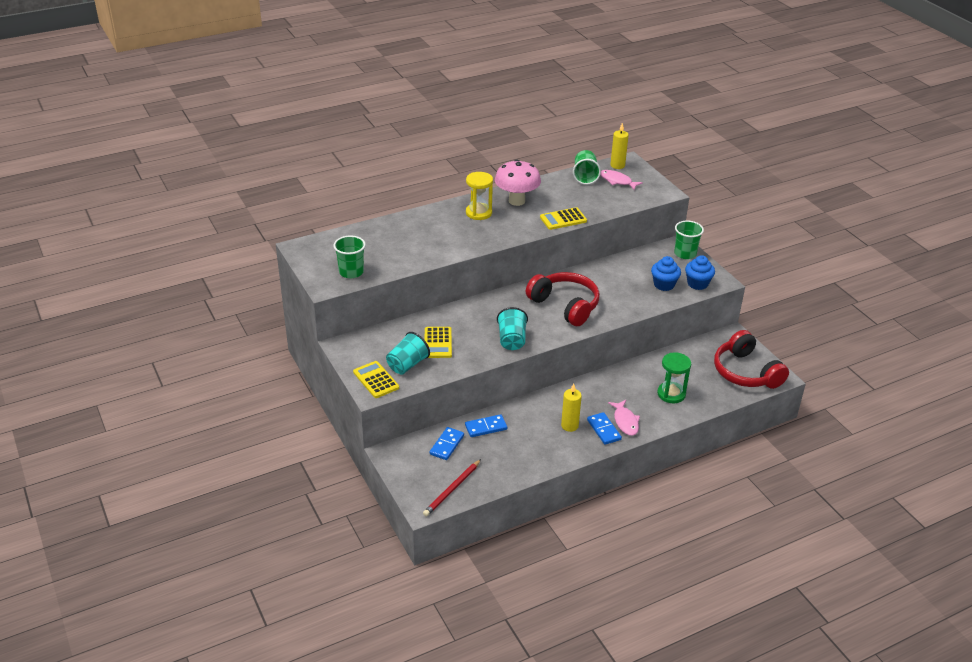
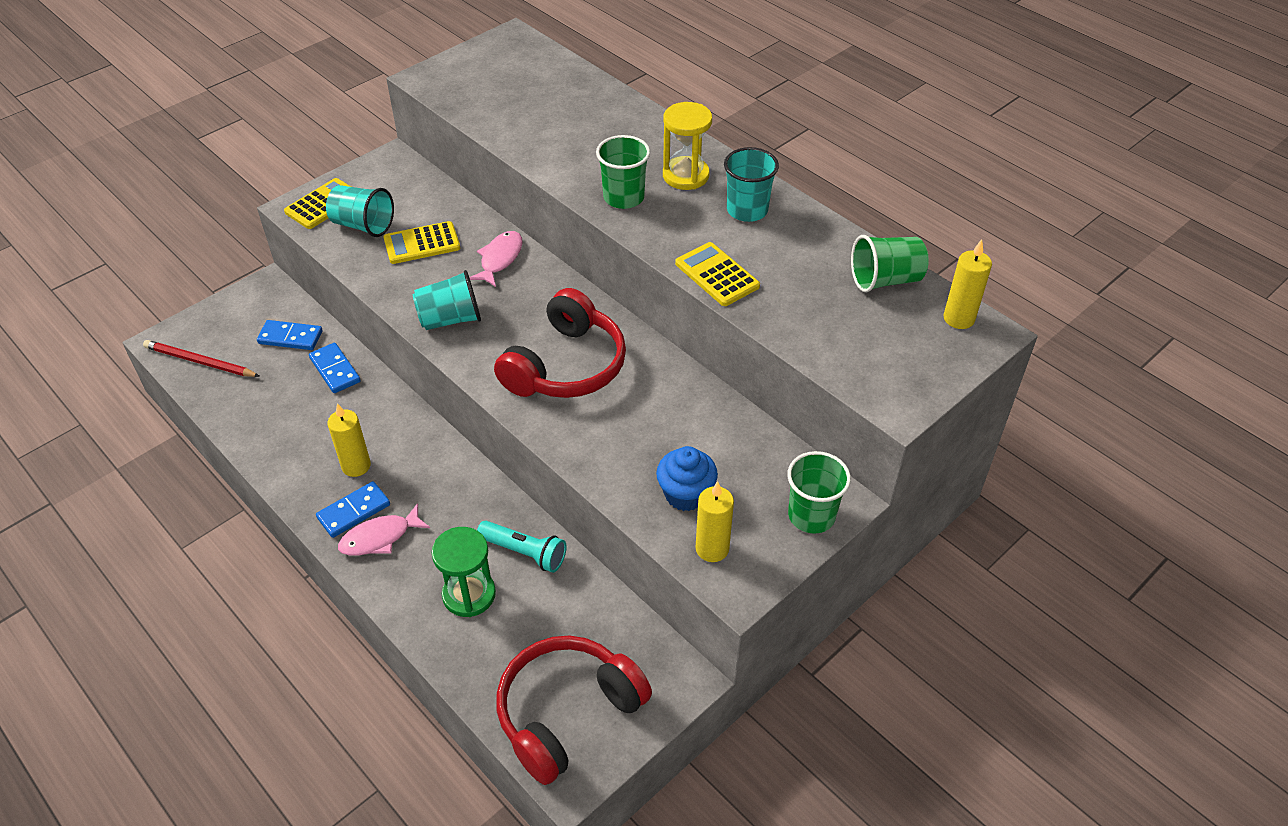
camera: 75 degrees right, 10 degrees up
(351, 272) = (467, 90): green cup -> green cup (623, 197)
(516, 201) = (747, 210): pink mushroom -> turquoise cup
(617, 181) = (897, 327): pink fish -> pink fish (500, 259)
(649, 371) = (524, 552): none -> turquoise flashlight
(697, 284) = (712, 549): blue cupcake -> yellow candle

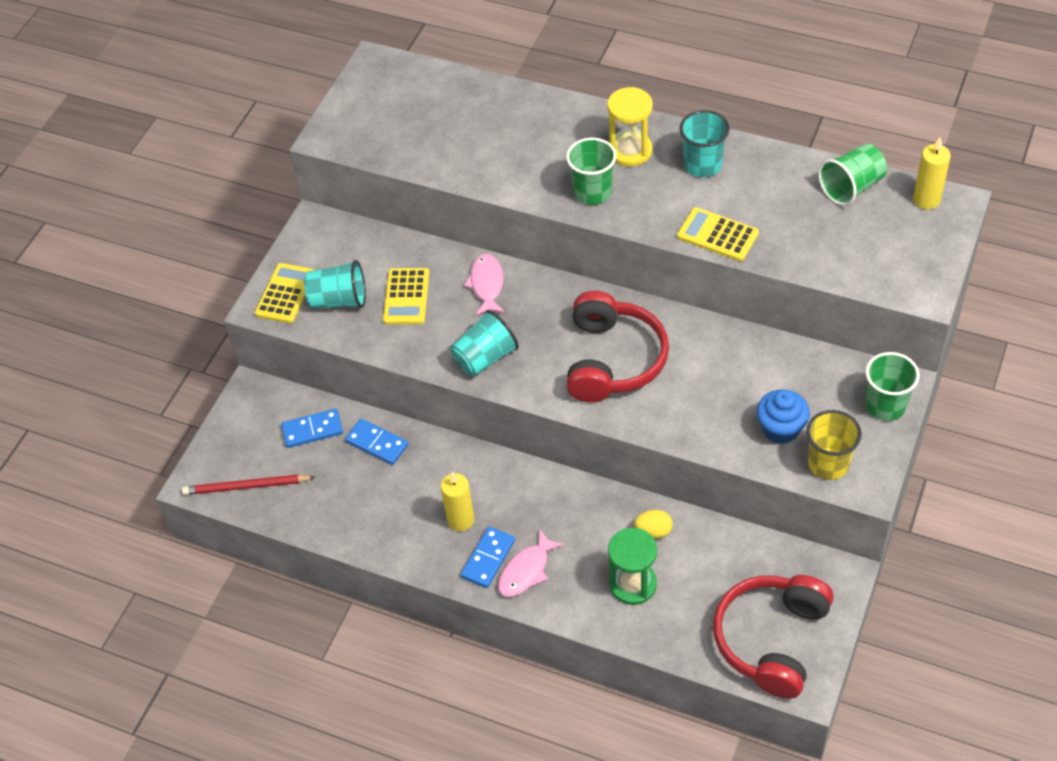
camera: 20 degrees left, 5 degrees up
(422, 243) = (406, 297): yellow calculator -> yellow calculator turned 45 degrees counterclockwise
(524, 552) = (653, 531): turquoise flashlight -> yellow egg
(712, 549) = (828, 464): yellow candle -> yellow cup

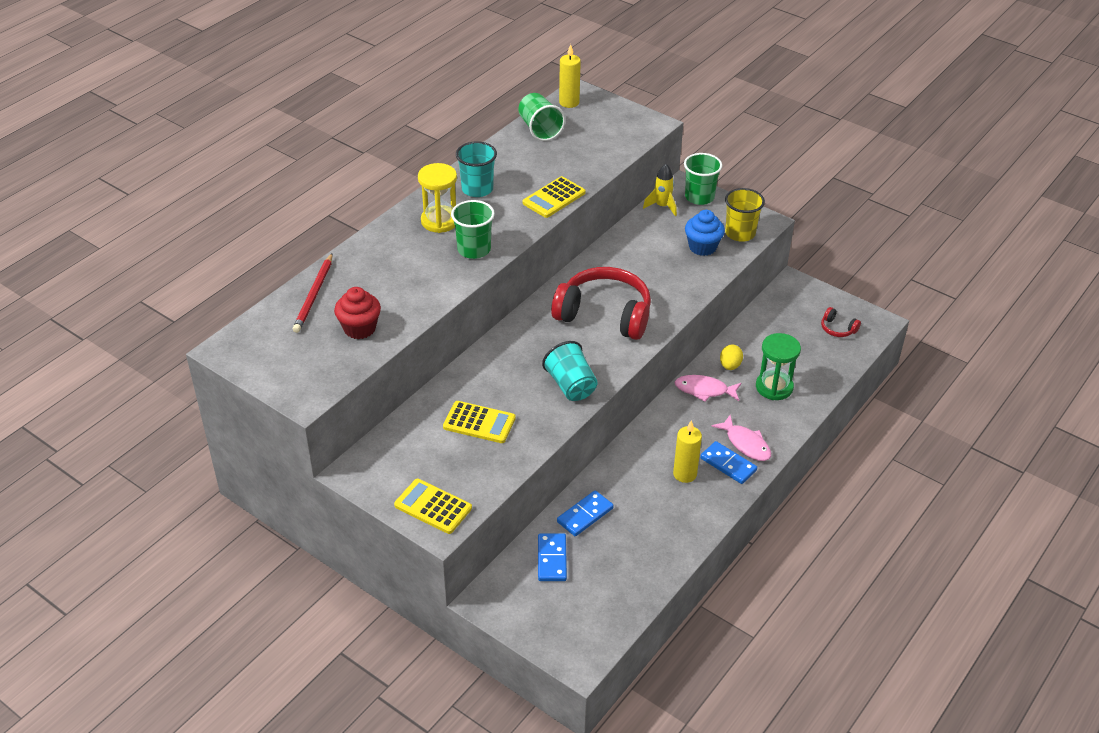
camera: 80 degrees left, 10 degrees down
(246, 487) = (599, 620): red pencil -> red pencil (314, 295)
(339, 300) = (460, 469): turquoise cup -> none
(434, 143) = (359, 328): none -> red cupcake
(486, 284) = (490, 370): pink fish -> pink fish (704, 390)
(771, 640) = (837, 329): red headphones -> red headphones, size x0.41
(845, 370) = (662, 206): none -> yellow rocket

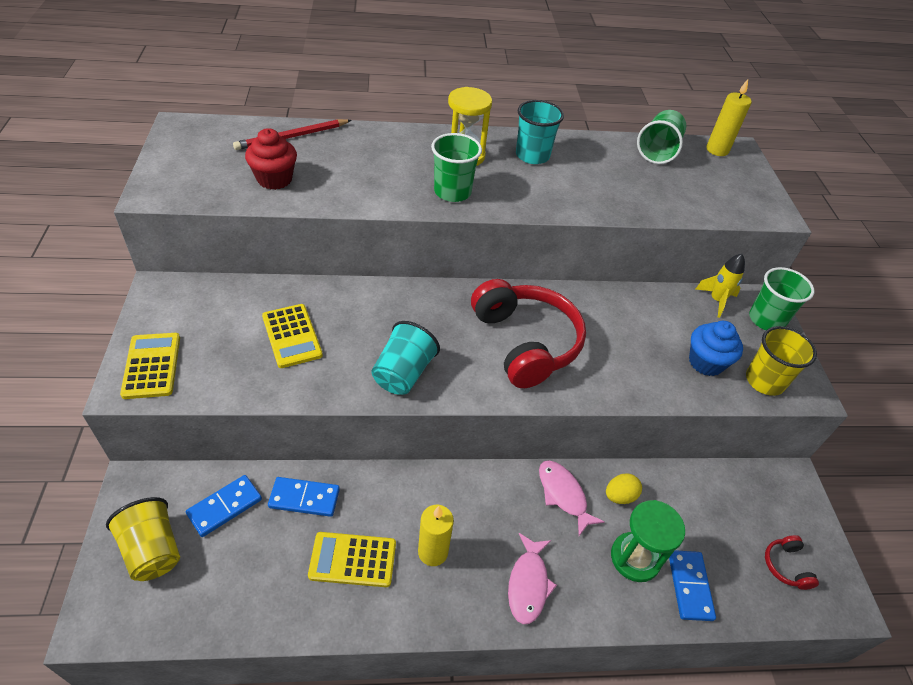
camera: 45 degrees right, 5 degrees up
(551, 611) = (153, 550): none -> yellow cup
(554, 198) = (584, 204): yellow calculator -> yellow calculator (353, 559)
(728, 464) = (483, 586): blue domino -> blue domino (690, 586)

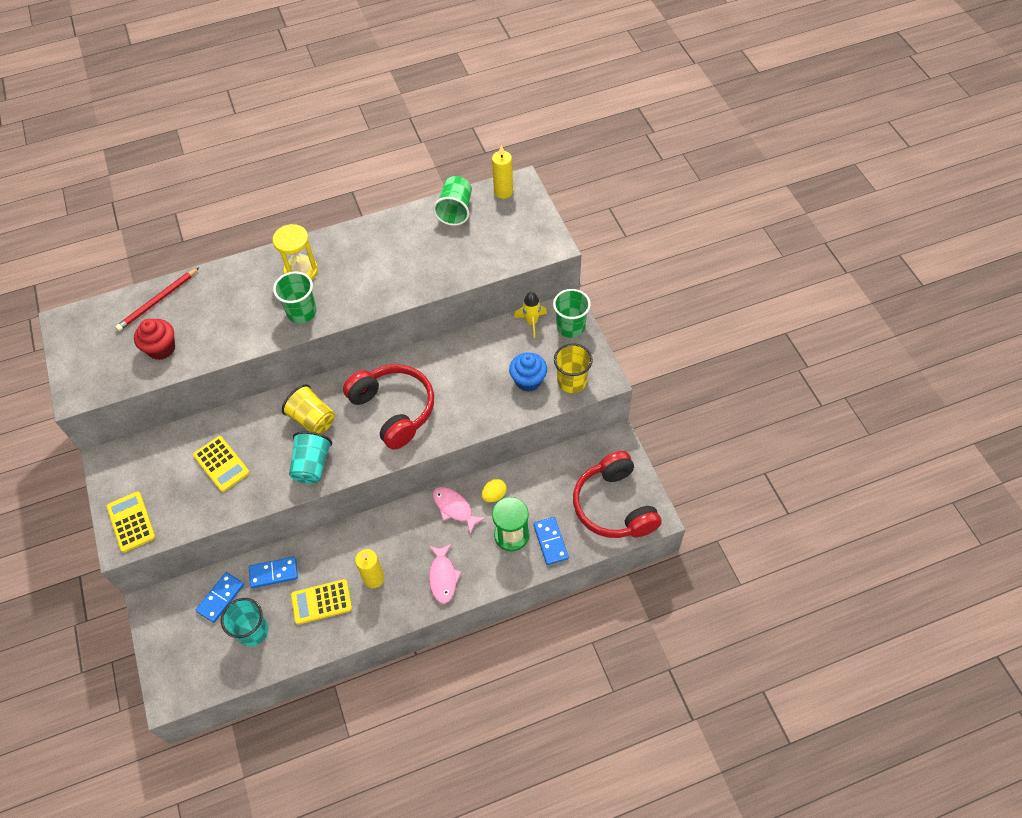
camera: 10 degrees left, 10 degrees up
(153, 550) = (185, 642): yellow cup -> yellow cup (312, 419)
(532, 155) = (355, 252): turquoise cup -> turquoise cup (253, 631)
(786, 566) = (614, 506): red headphones -> red headphones, size x2.44

